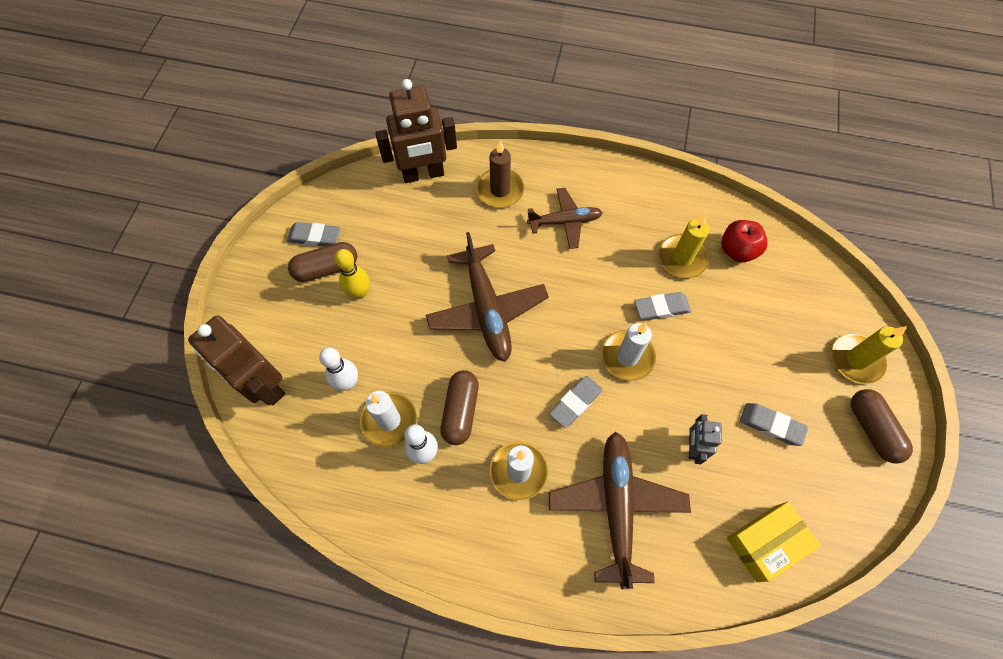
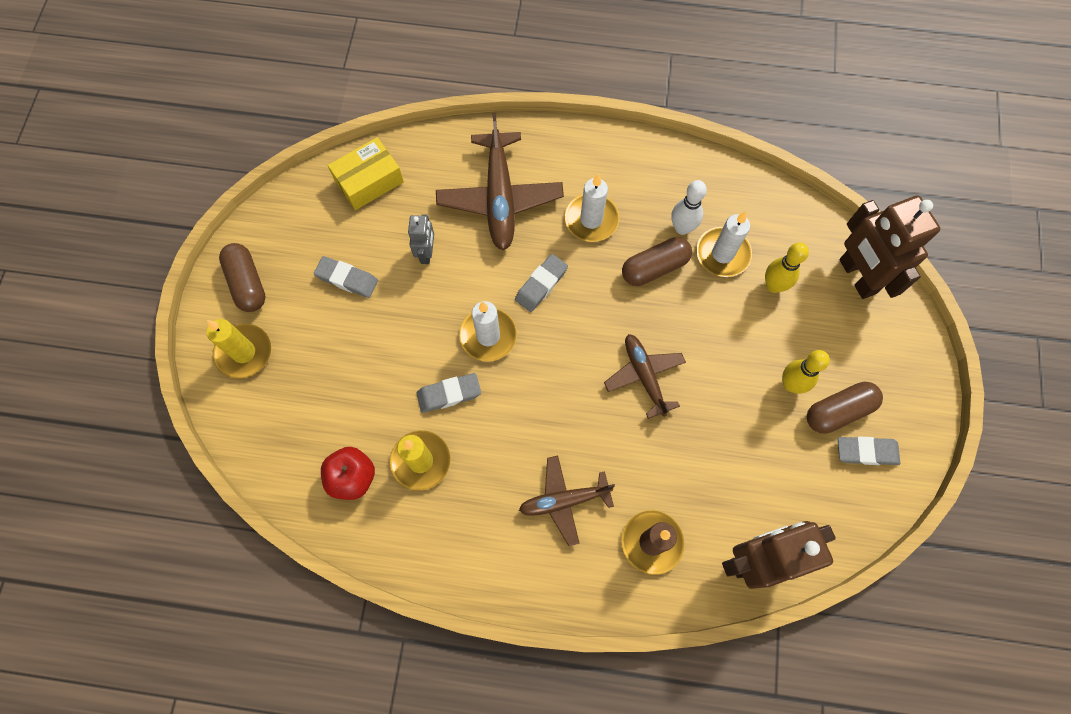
camera: 175 degrees right, 5 degrees up
(264, 385) = (857, 276): brown robot -> brown robot turned 150 degrees counterclockwise
(348, 383) = (773, 285): white bowling pin -> yellow bowling pin
(460, 411) = (654, 268): brown capsule -> brown capsule turned 60 degrees clockwise
(487, 310) = (644, 376): brown plane -> brown plane, size x0.62

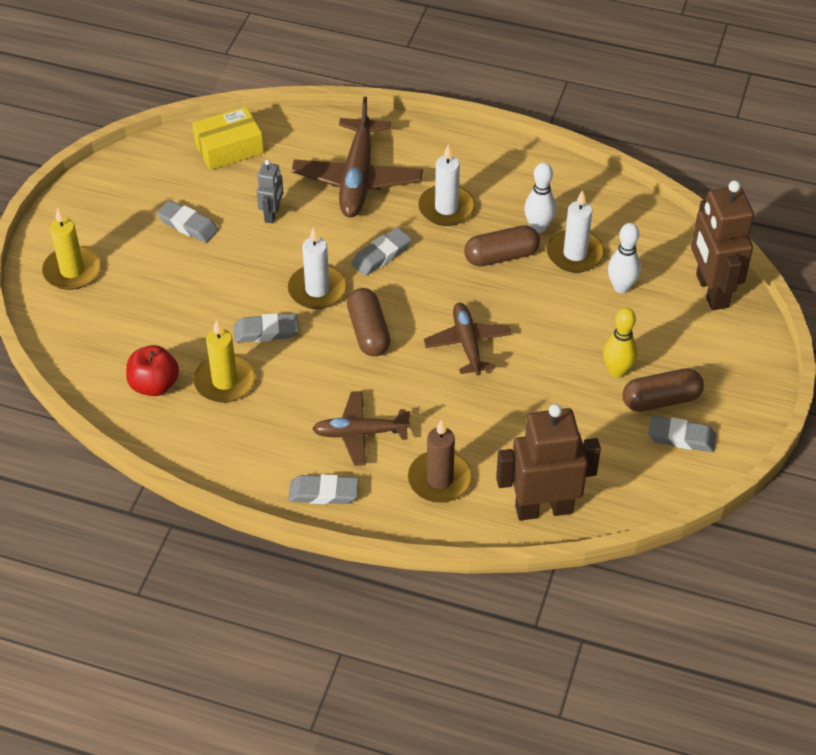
camera: 10 degrees right, 20 degrees down
(247, 283) = (89, 216): brown capsule -> brown capsule (368, 332)
(544, 579) = (323, 493): none -> grey eraser
(773, 285) = (621, 287): yellow bowling pin -> white bowling pin

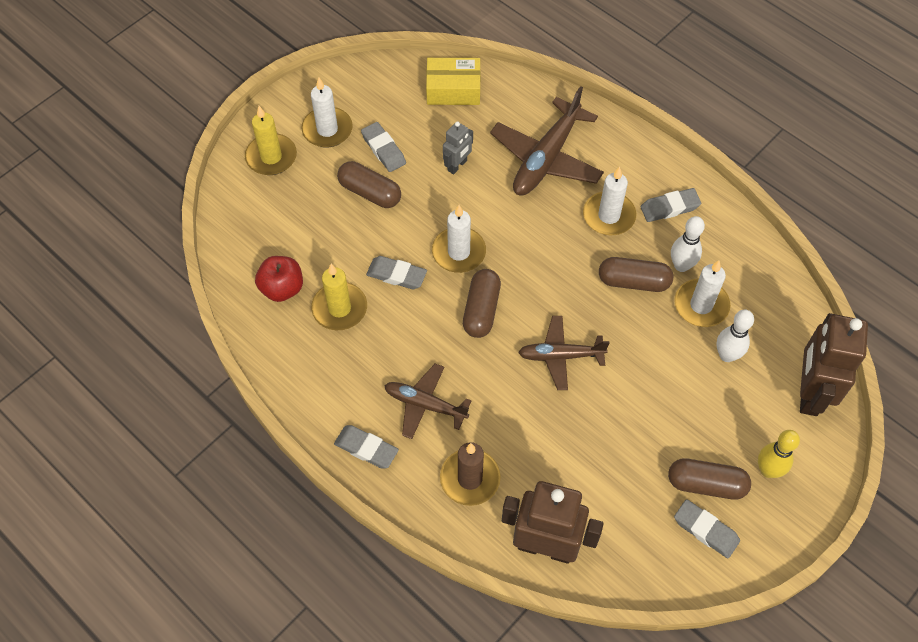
camera: 25 degrees right, 10 degrees up
(118, 226) = (327, 130): none -> white candle
(196, 268) = (370, 192): none -> brown capsule
(381, 255) = (529, 240): grey eraser -> grey eraser (669, 208)
(467, 344) = (560, 356): brown plane -> brown plane turned 105 degrees counterclockwise
(617, 371) = (680, 438): yellow bowling pin -> yellow bowling pin (768, 470)

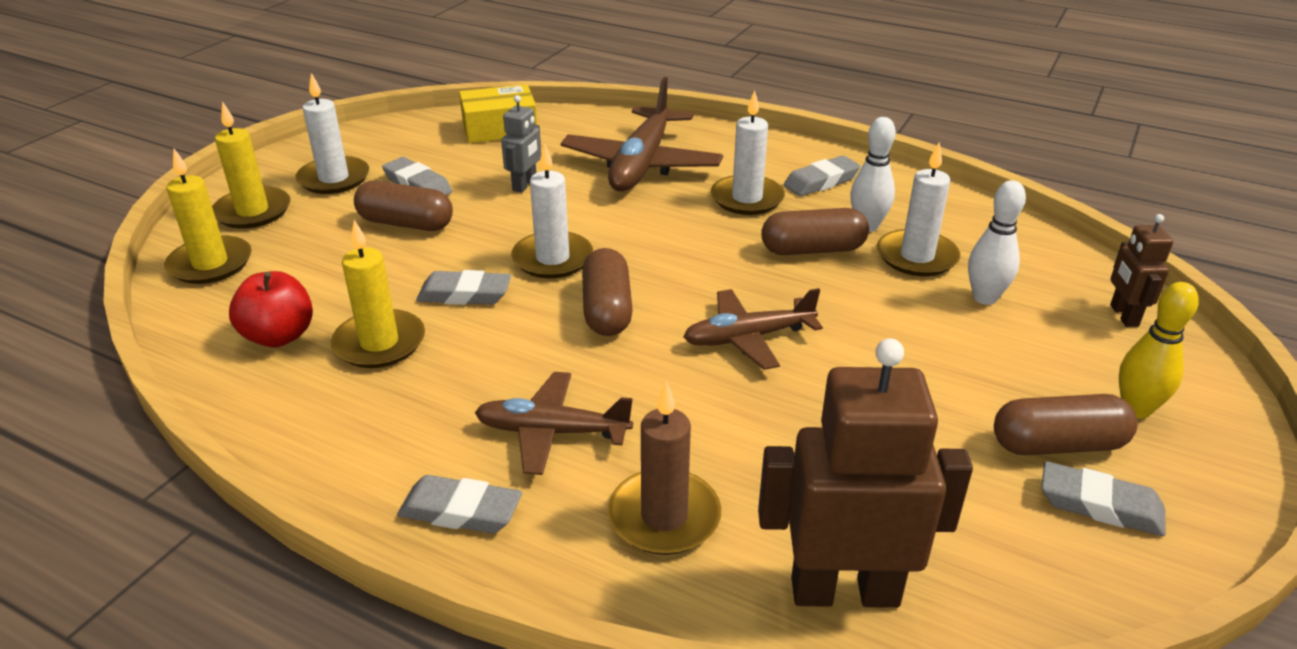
camera: 15 degrees left, 25 degrees down
(243, 208) = (210, 264): none -> yellow candle
(809, 392) = (1123, 315): brown robot -> brown robot, size x0.51

